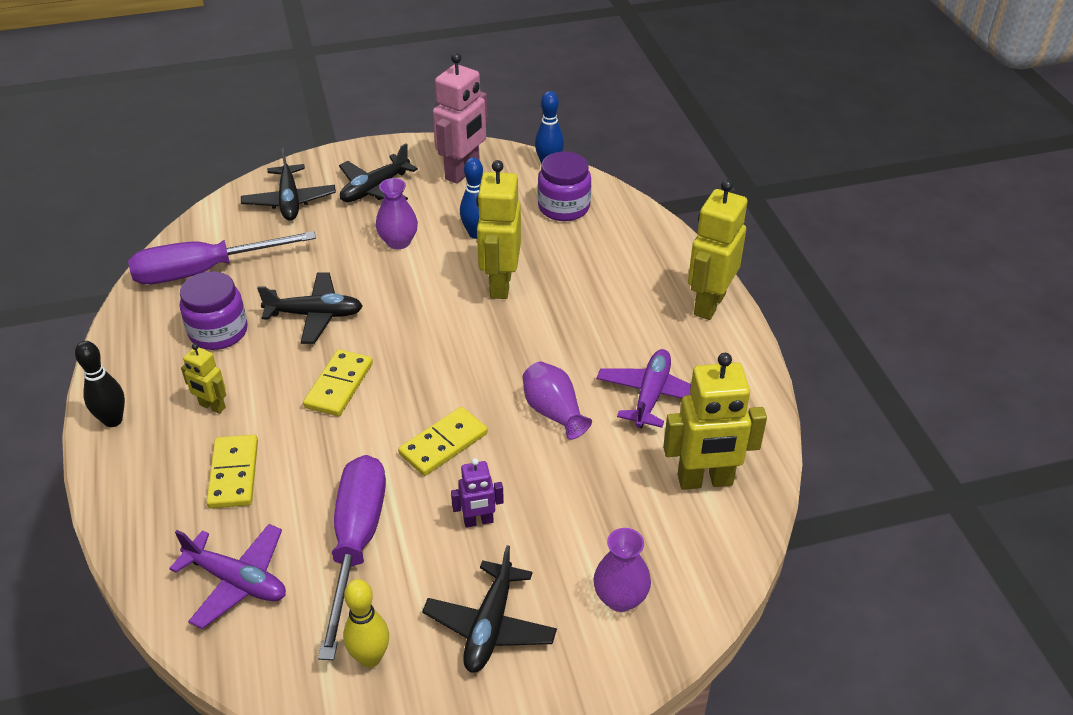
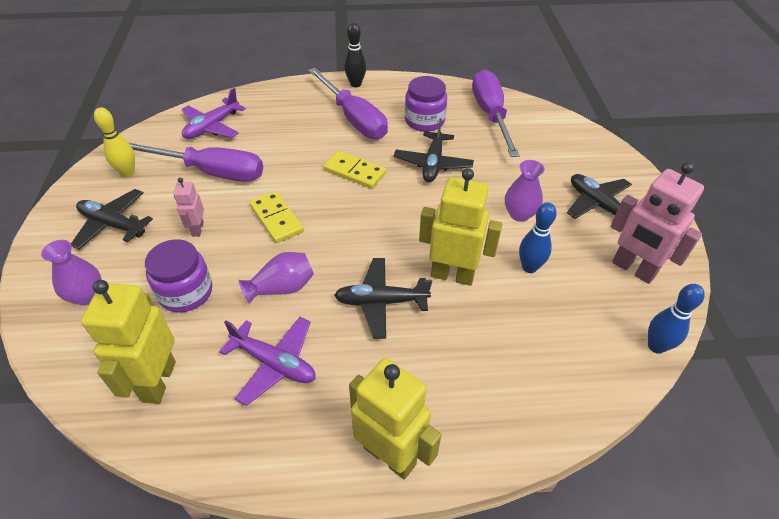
camera: 100 degrees right, 5 degrees up
(212, 406) = (354, 118): yellow robot -> purple screwdriver
(234, 474) = (293, 126): yellow domino -> none
(289, 201) = (577, 156): black plane -> black plane (381, 302)
(478, 521) = (197, 229): purple robot -> pink robot
(564, 207) = (575, 346): purple jar -> purple jar (186, 292)

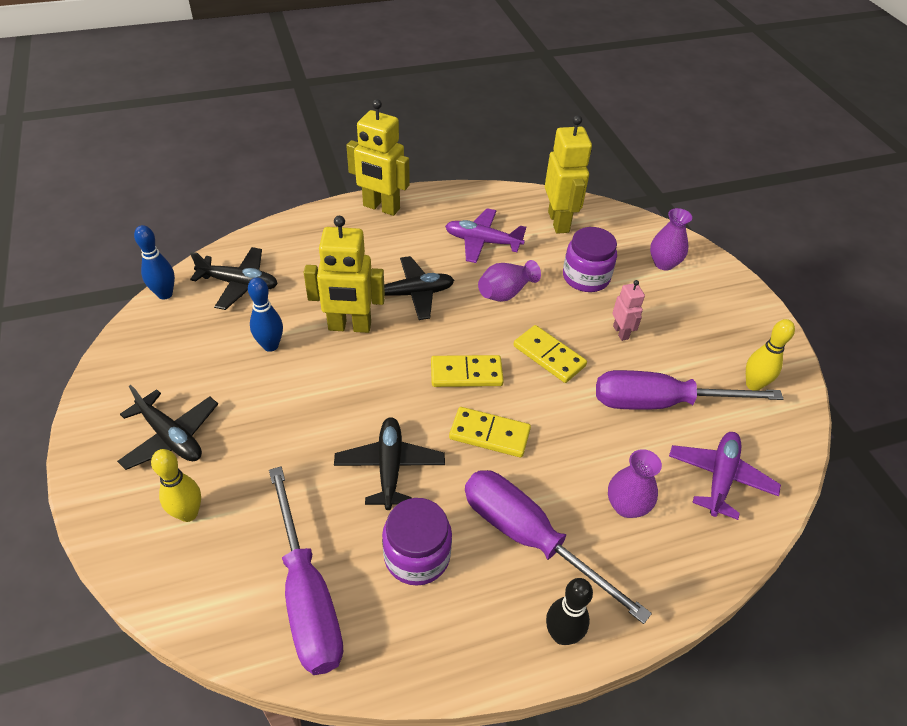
camera: 165 degrees right, 0 degrees up
(113, 225) = (705, 323): black plane -> black plane (239, 284)
(355, 216) = (466, 373): none -> yellow domino
(519, 214) = (275, 407): purple vase -> purple vase (626, 506)
(570, 159) = (188, 513): none -> yellow bowling pin
(633, 269) = (158, 360): pink robot -> none

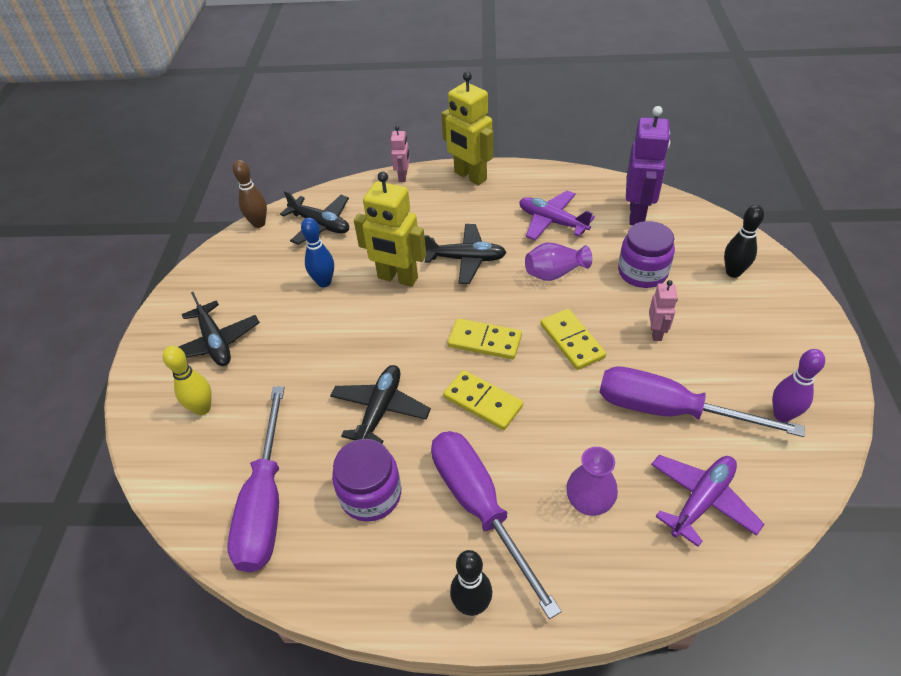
camera: 25 degrees right, 0 degrees up
(165, 294) = (259, 223): blue bowling pin -> brown bowling pin
(310, 218) = (403, 176): none -> pink robot
(559, 222) = (637, 214): yellow robot -> purple robot
(664, 263) = (733, 272): purple vase -> black bowling pin
(753, 385) = (782, 415): yellow bowling pin -> purple bowling pin

